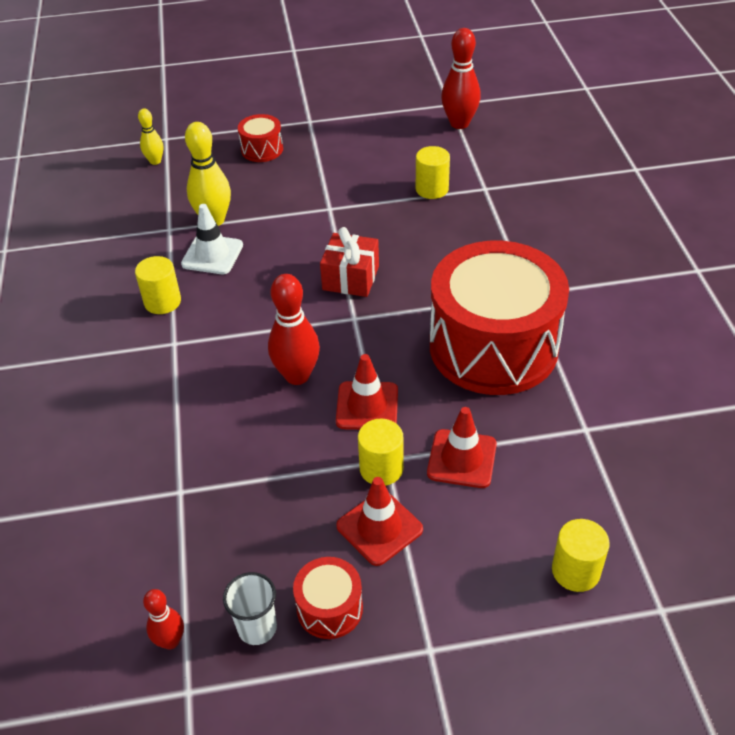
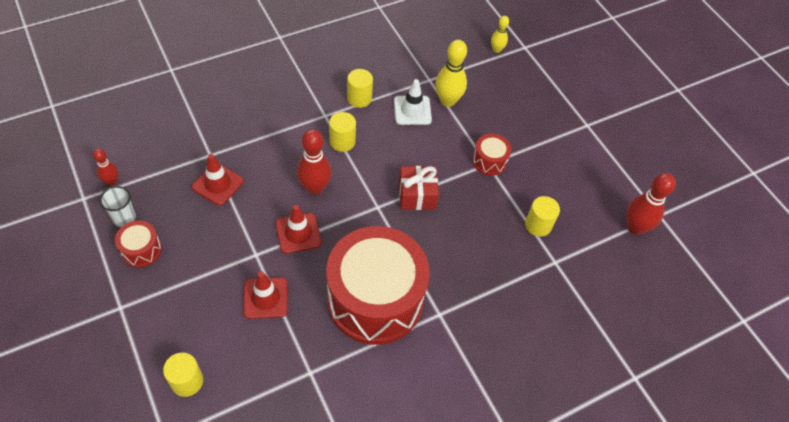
camera: 65 degrees right, 10 degrees up
(262, 149) = (538, 105): red drum -> red drum (489, 161)
(379, 528) = (201, 262): red traffic cone -> red traffic cone (217, 184)
(381, 468) = (248, 253): yellow cylinder -> yellow cylinder (342, 141)

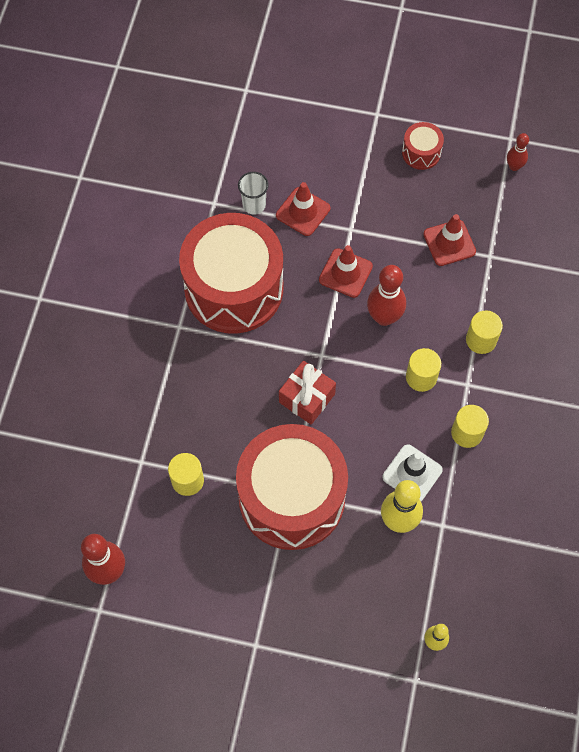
camera: 135 degrees right, 10 degrees up
(124, 218) = (464, 157): white cup -> white cup (254, 205)
(187, 381) = (276, 124): yellow cylinder -> yellow cylinder (481, 340)
(489, 161) = (291, 498): red drum -> red drum, size x2.42

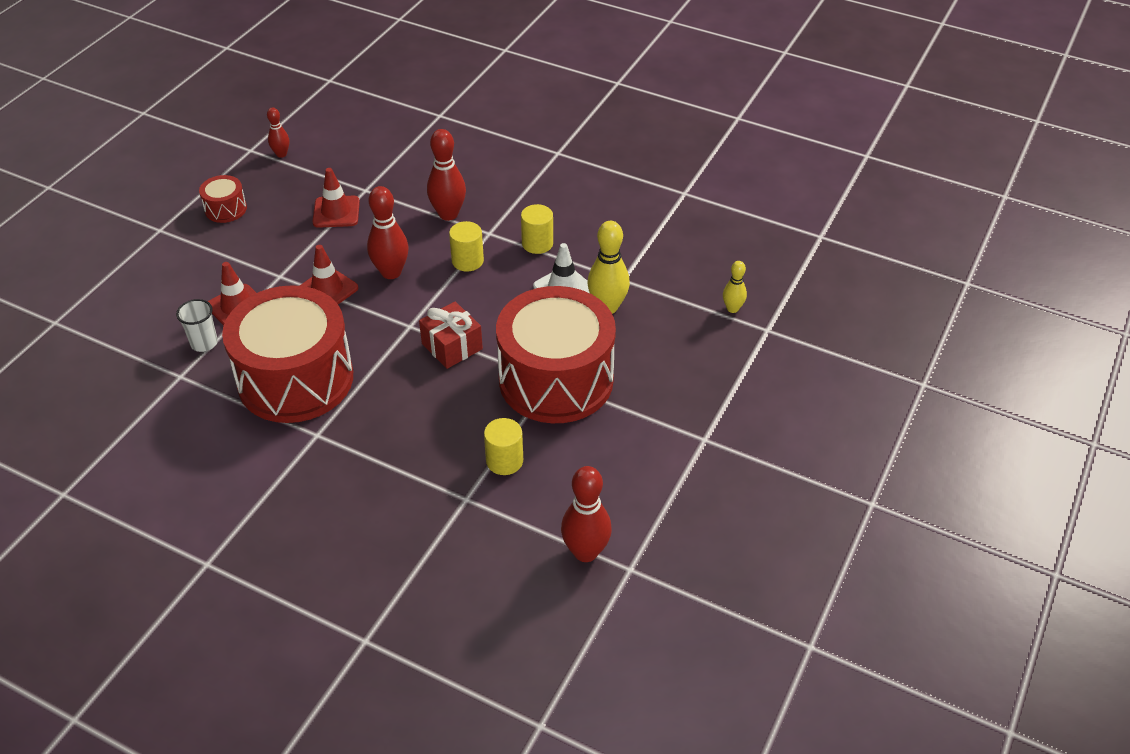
camera: 75 degrees left, 20 degrees down
(481, 340) = (448, 214): yellow cylinder -> red bowling pin

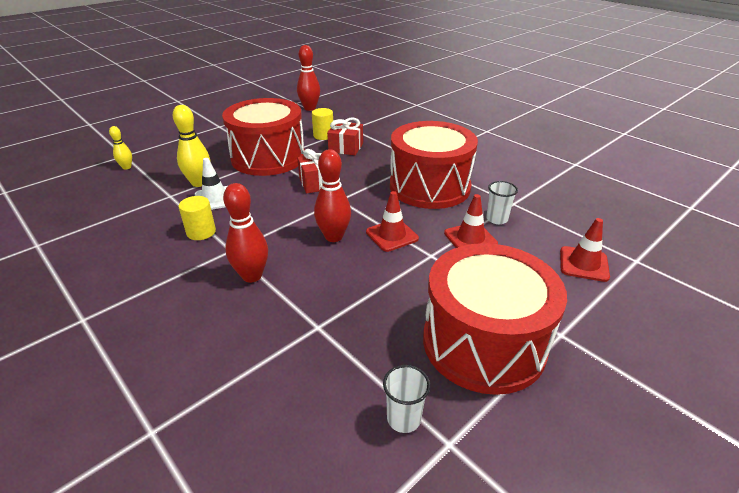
camera: 160 degrees left, 10 degrees down
(226, 209) = (483, 343): red drum -> red drum, size x2.42
(281, 154) = (403, 418): red bowling pin -> white cup
(336, 212) = (359, 306): red traffic cone -> red traffic cone (583, 264)
(450, 436) = (346, 147): none -> red gift
(467, 261) = (267, 231): yellow cylinder -> none

